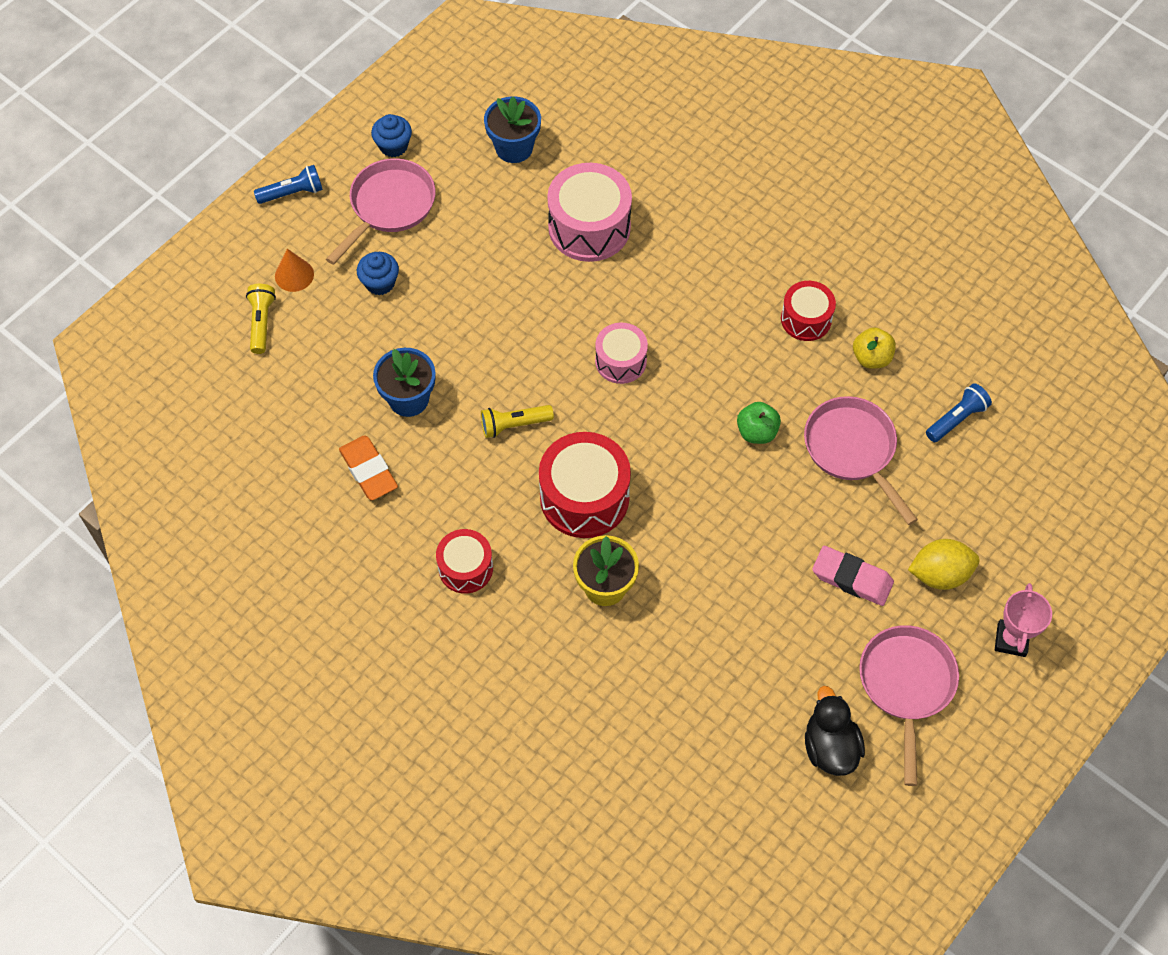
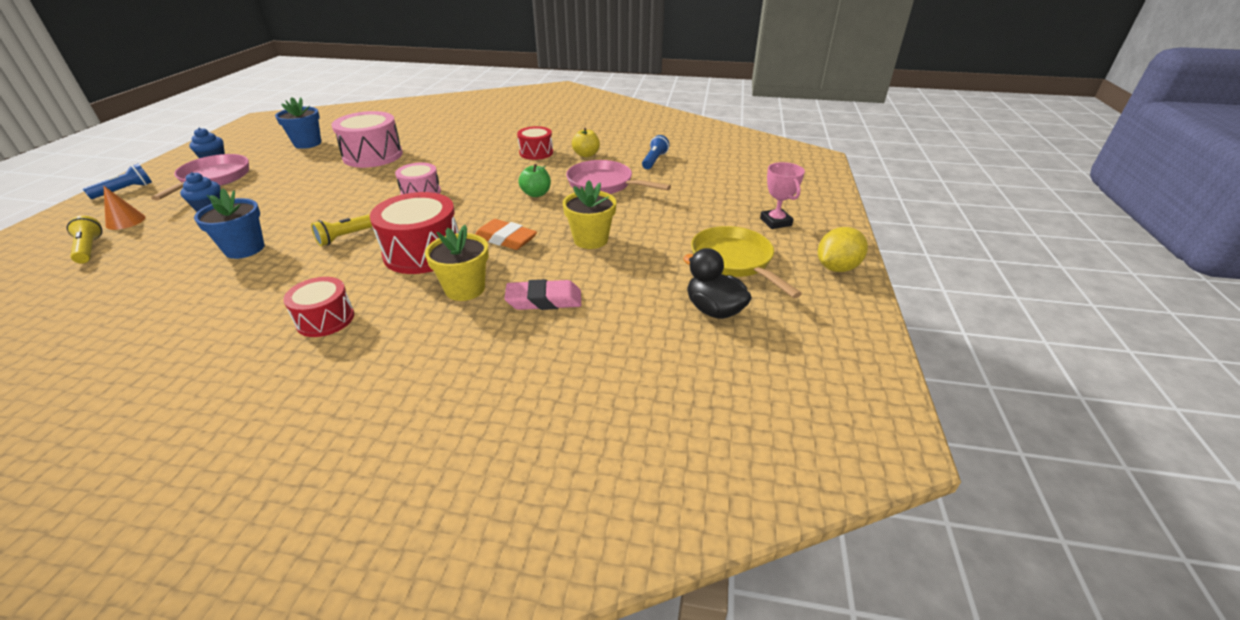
camera: 30 degrees left, 25 degrees down
(368, 471) = (208, 294): orange eraser -> orange eraser (506, 239)
(772, 564) = (590, 240): none -> yellow flower pot
(852, 578) = (651, 229): pink eraser -> pink eraser (544, 300)
(906, 685) = (734, 261): pink pan -> yellow pan
(939, 574) = (704, 211): yellow lemon -> yellow lemon (836, 268)

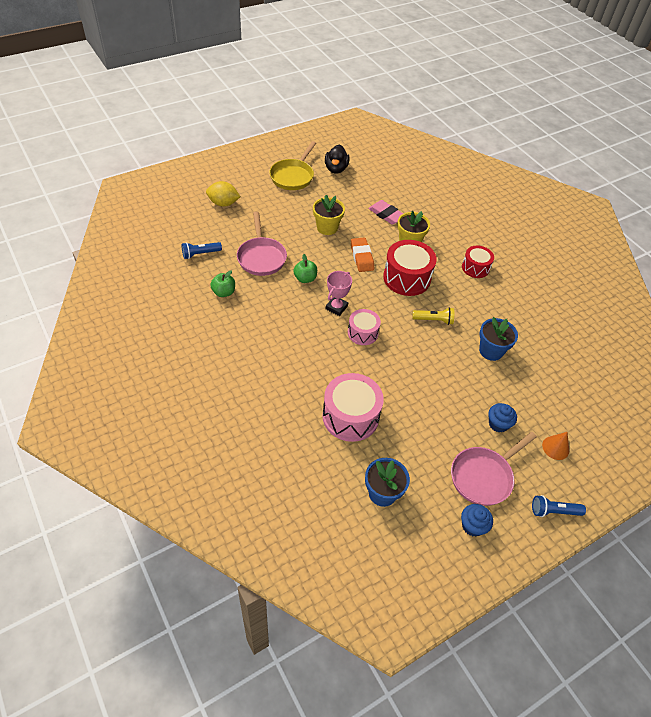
camera: 135 degrees left, 15 degrees up
(89, 249) = (578, 422): yellow flashlight -> none
(536, 152) = (246, 321): red drum -> none
(586, 155) = (224, 292): yellow apple -> green apple
(775, 222) = (239, 176): pink trophy -> pink trophy (336, 307)
(836, 268) = (265, 148): yellow lemon -> yellow lemon (223, 203)

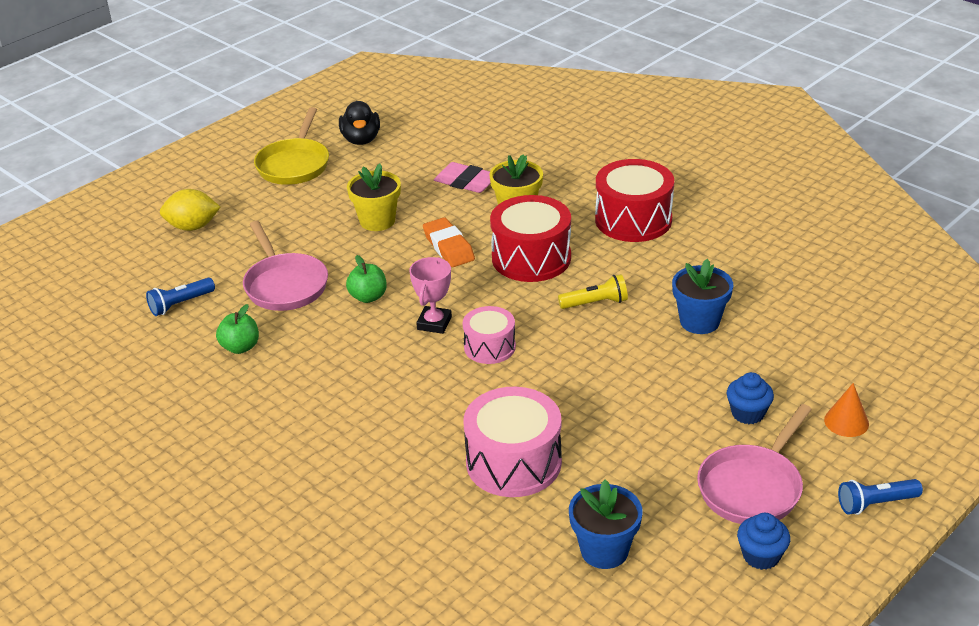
camera: 10 degrees left, 15 degrees down
(475, 268) = (633, 220): red drum -> red drum, size x1.67

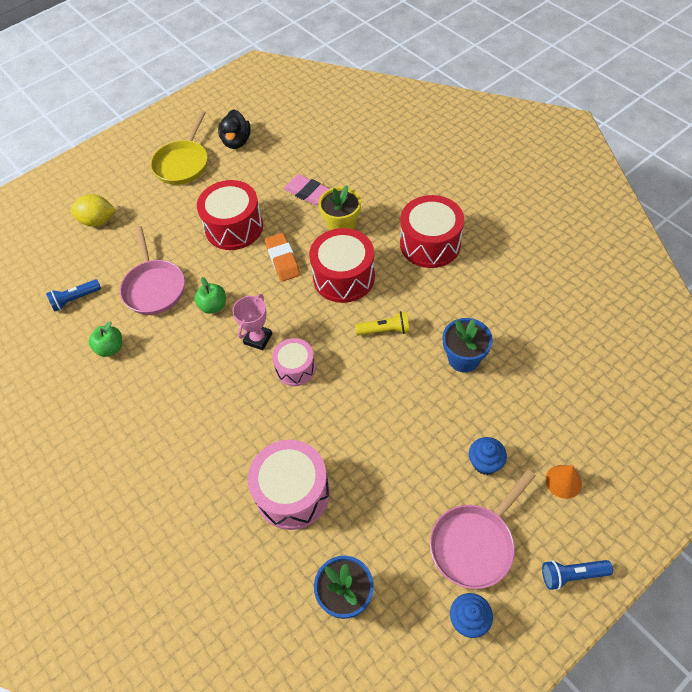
camera: 10 degrees right, 20 degrees up
(377, 221) = (234, 227): yellow flower pot -> red drum

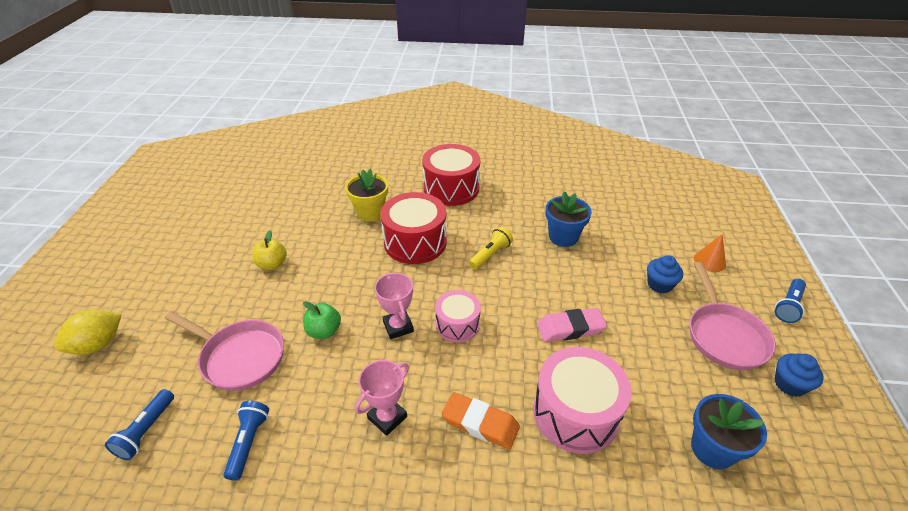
camera: 50 degrees left, 15 degrees down
(110, 348) = (248, 442): green apple -> blue flashlight
(183, 163) = (157, 248): yellow pan -> none
(188, 395) = (387, 417): none -> pink trophy
(234, 227) = (272, 264): red drum -> yellow apple
(236, 141) = (200, 207): black duck -> none
(283, 260) = (348, 260): orange eraser -> orange eraser (480, 423)
(307, 193) = (314, 208): pink eraser -> pink eraser (570, 328)

